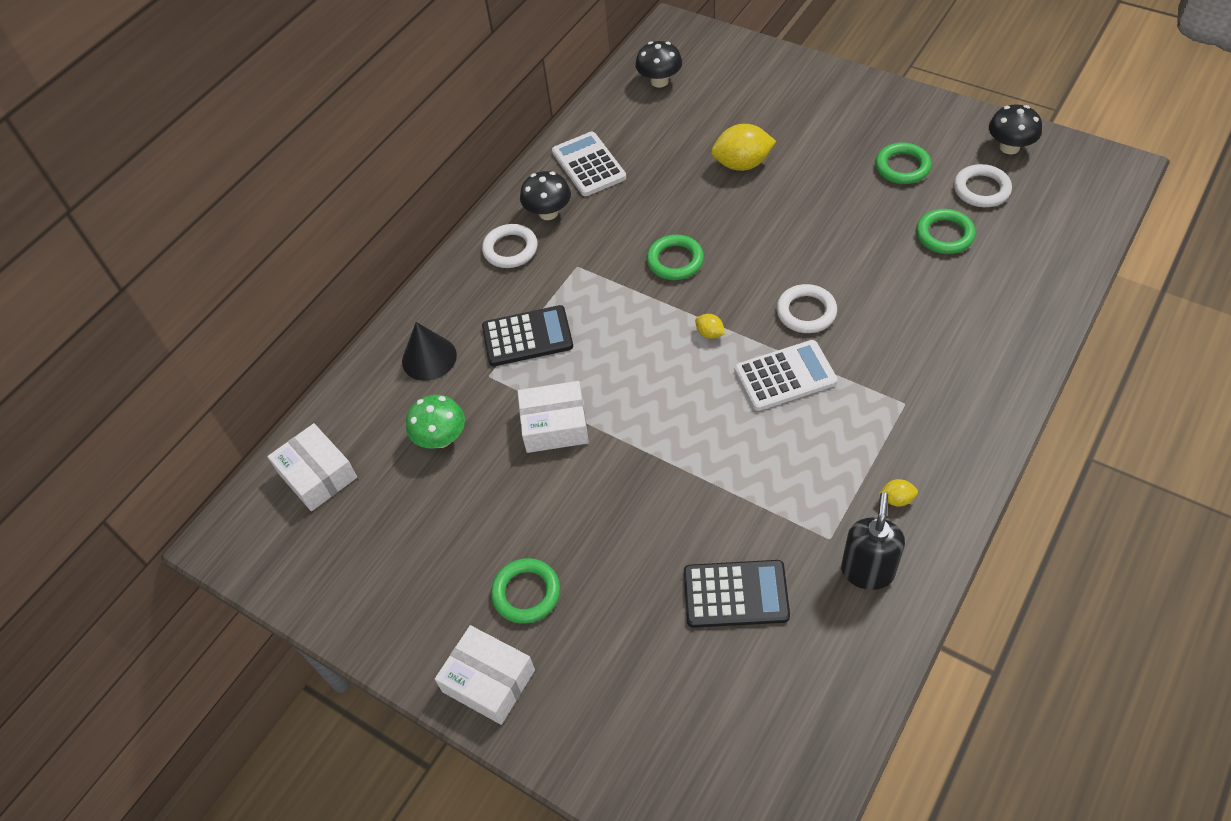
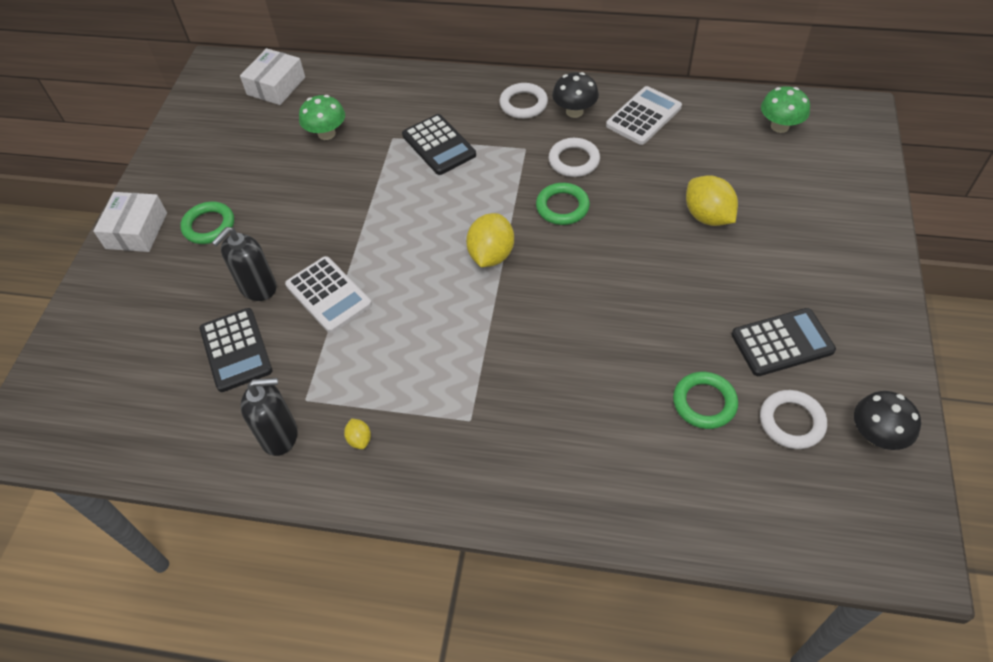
camera: 65 degrees right, 0 degrees up
(429, 358) = (396, 100): black cone -> none
(555, 425) = (360, 190): white box -> none
(653, 556) = (258, 288): none -> black soap dispenser
(659, 81) = (779, 126): black mushroom -> green mushroom
(709, 333) = (491, 255): yellow lemon -> yellow lemon, size x2.10
(785, 376) = (465, 321): white calculator -> white calculator (328, 295)
(806, 312) = (546, 315): white ring -> white ring (574, 160)
(902, 167) = (782, 343): green ring -> black calculator

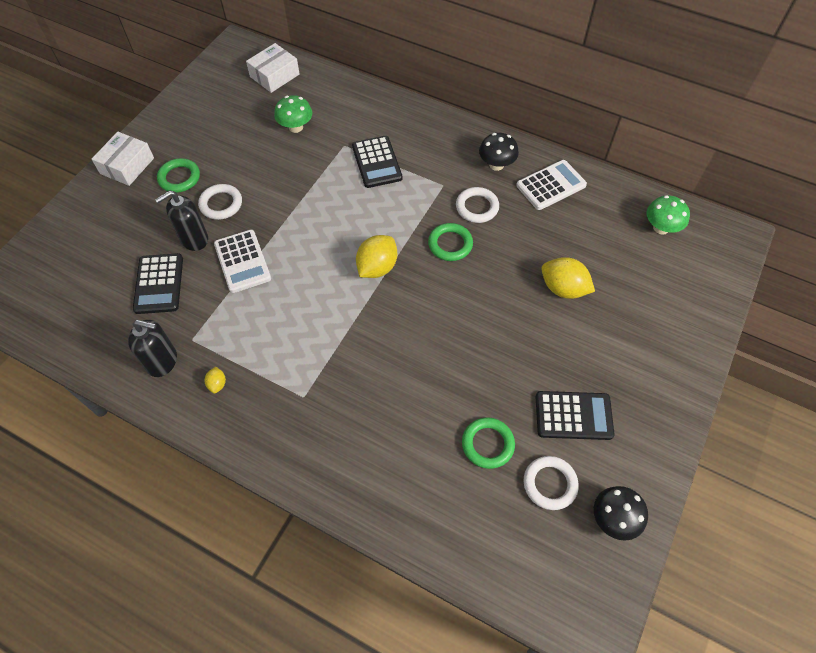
camera: 15 degrees right, 5 degrees up
(523, 104) = (458, 146): white ring -> white ring (221, 204)
(707, 216) = (563, 289): yellow lemon -> yellow lemon turned 45 degrees counterclockwise

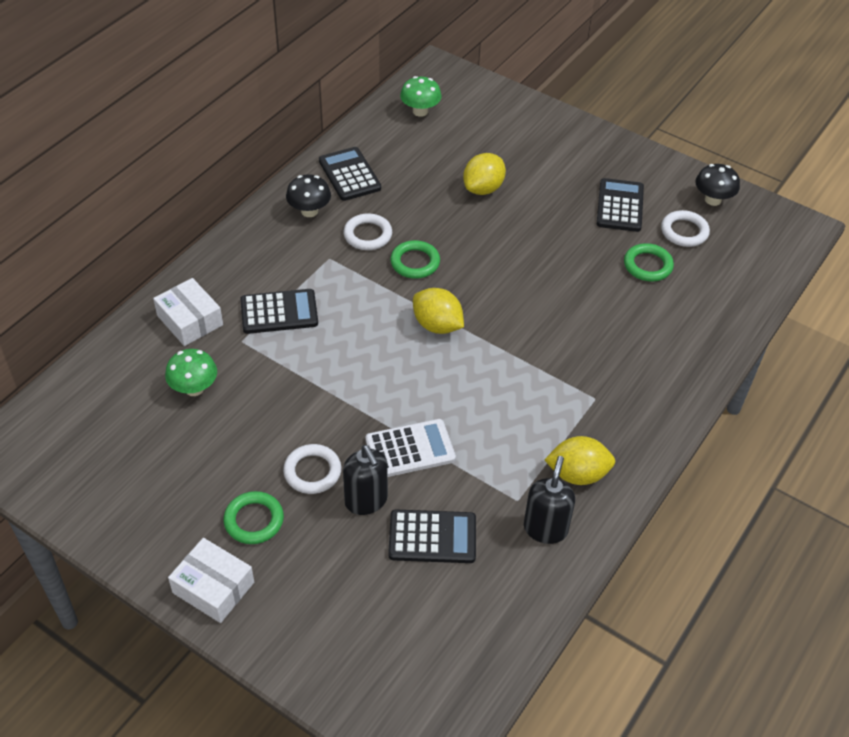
camera: 85 degrees left, 10 degrees down
(217, 384) = (577, 474): yellow lemon -> yellow lemon, size x2.10
(274, 75) = (82, 408): white box -> white box (190, 320)
(551, 185) = (349, 175): white calculator -> black calculator

